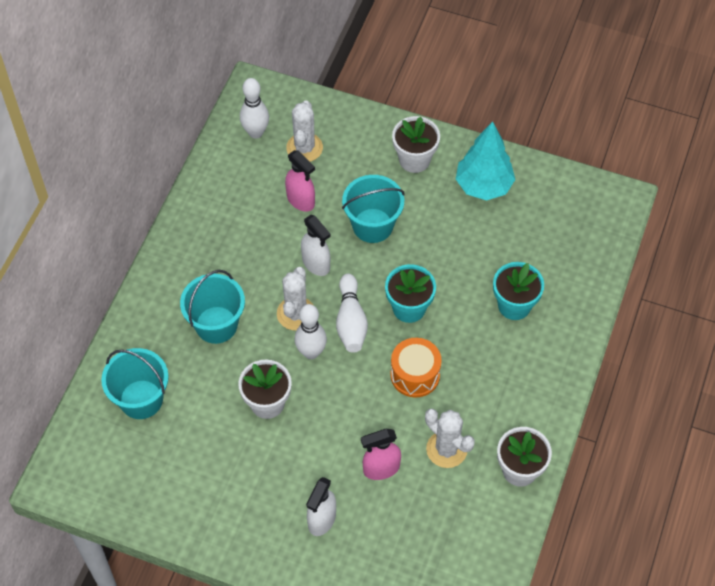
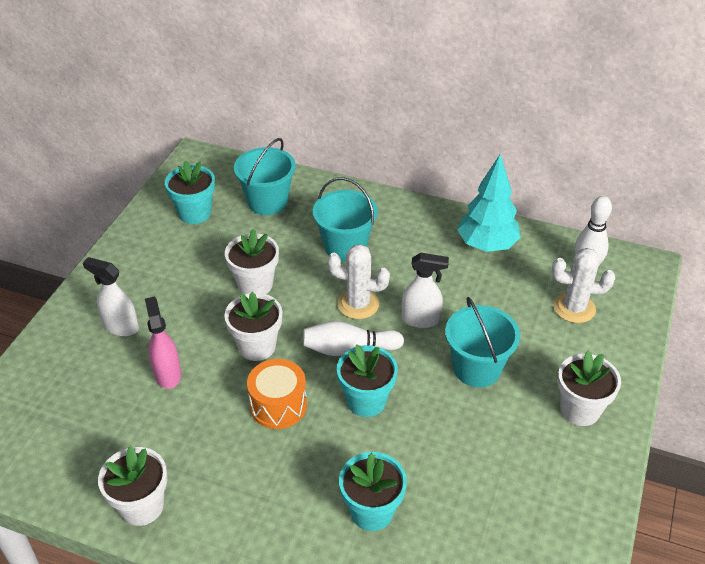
camera: 90 degrees right, 15 degrees down
(155, 471) = (195, 213): none -> turquoise flower pot
(301, 200) = (502, 306): pink spray bottle -> none
(311, 352) = (311, 317): white bowling pin -> none
(316, 264) = (421, 319): white spray bottle -> white spray bottle turned 135 degrees counterclockwise
(348, 396) = (257, 346): none -> white flower pot
(446, 449) = (181, 433): white cactus -> none
(483, 186) = (553, 484): turquoise tree -> turquoise tree (486, 245)

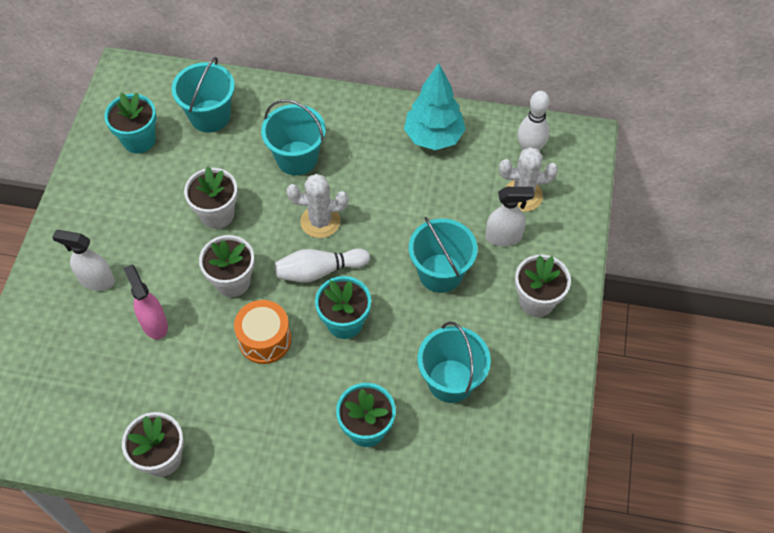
camera: 10 degrees left, 15 degrees up
(421, 319) = (382, 229): white spray bottle -> white spray bottle (504, 237)
(474, 476) = (451, 381): none -> turquoise bucket

